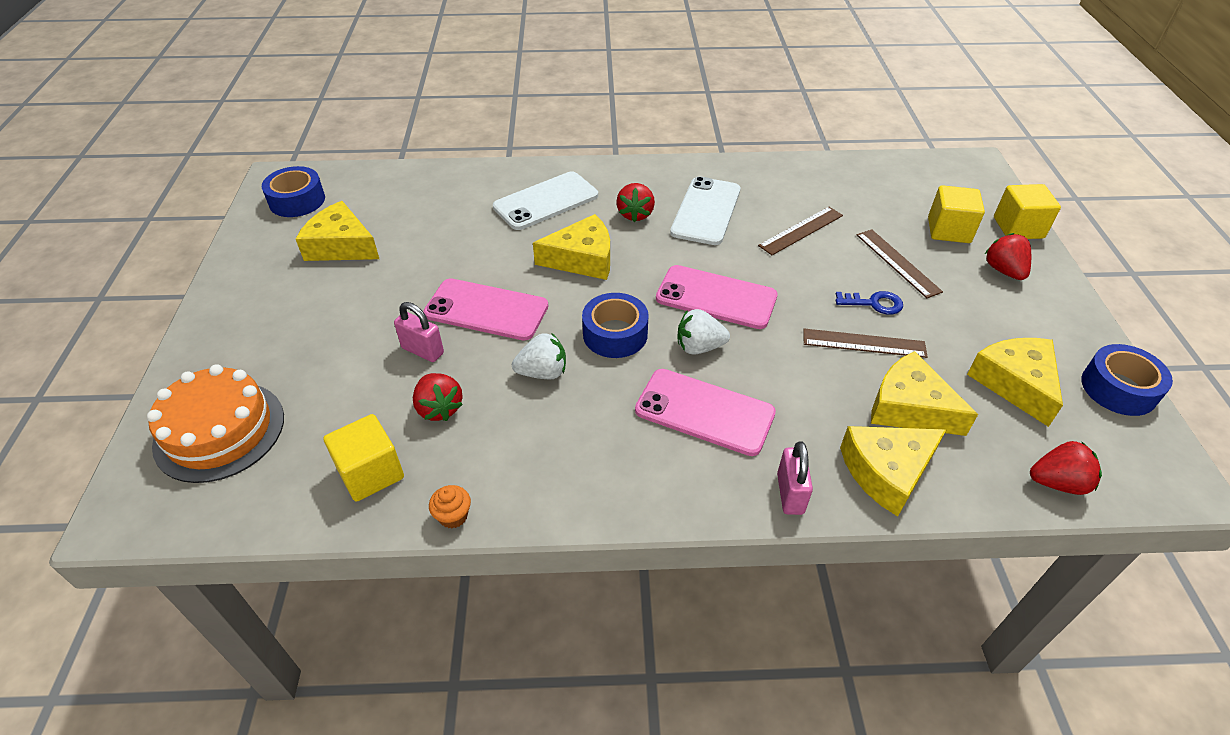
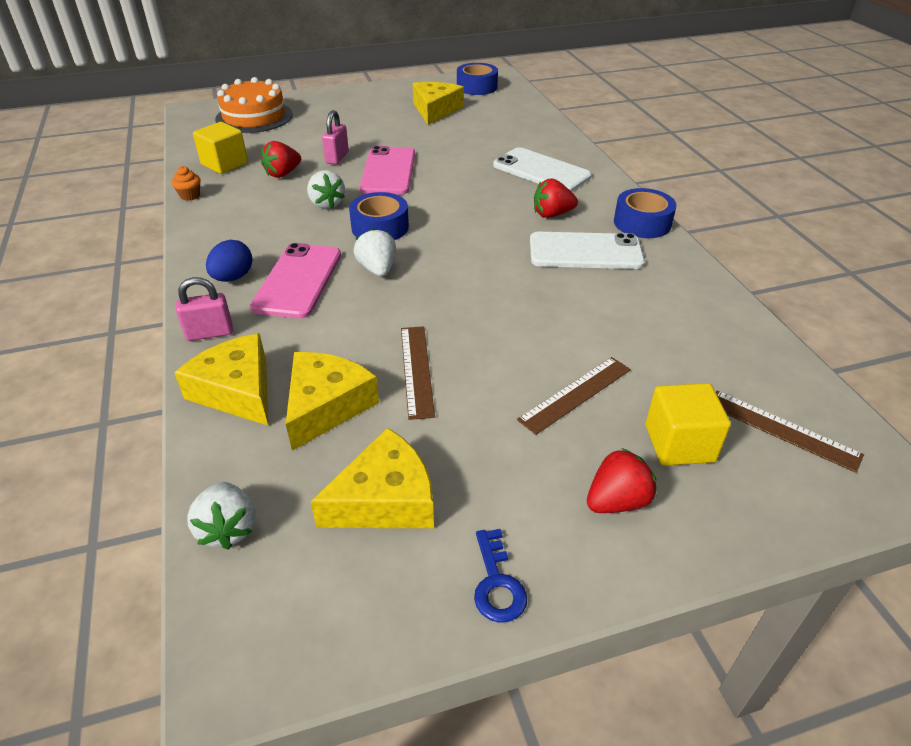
camera: 75 degrees right, 5 degrees down
(582, 259) = (470, 199): yellow cheese -> none
(684, 470) = (233, 277): none -> blue egg
(716, 297) = (450, 271): pink phone -> none
(801, 230) = (593, 315): brown ruler -> brown ruler (782, 429)
(874, 303) = (487, 376): blue key -> blue key (497, 583)
(1018, 228) = (741, 526): yellow cube -> none
(1057, 482) = (228, 528): red strawberry -> white strawberry
(1118, 388) = (403, 618): blue tape -> blue tape (642, 223)

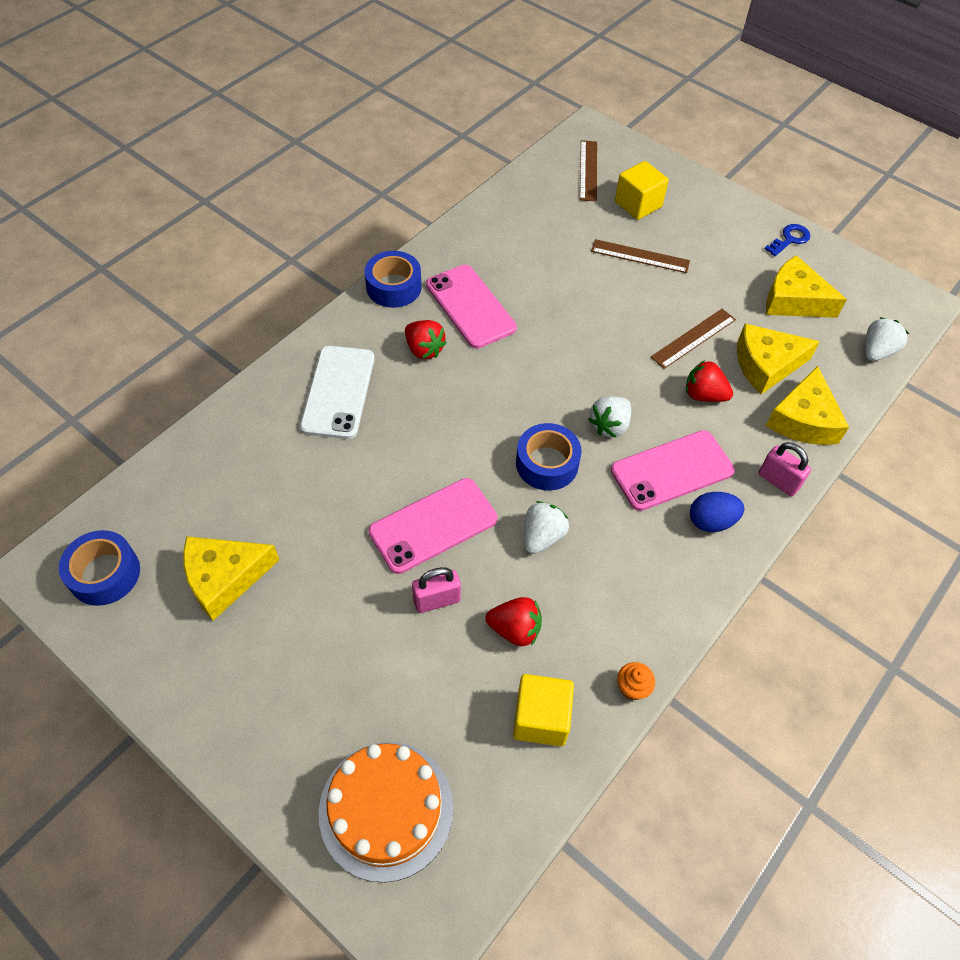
camera: 125 degrees left, 15 degrees up
(585, 251) = (470, 306): white phone -> pink phone
(617, 501) = (701, 216): red strawberry -> red strawberry (703, 395)

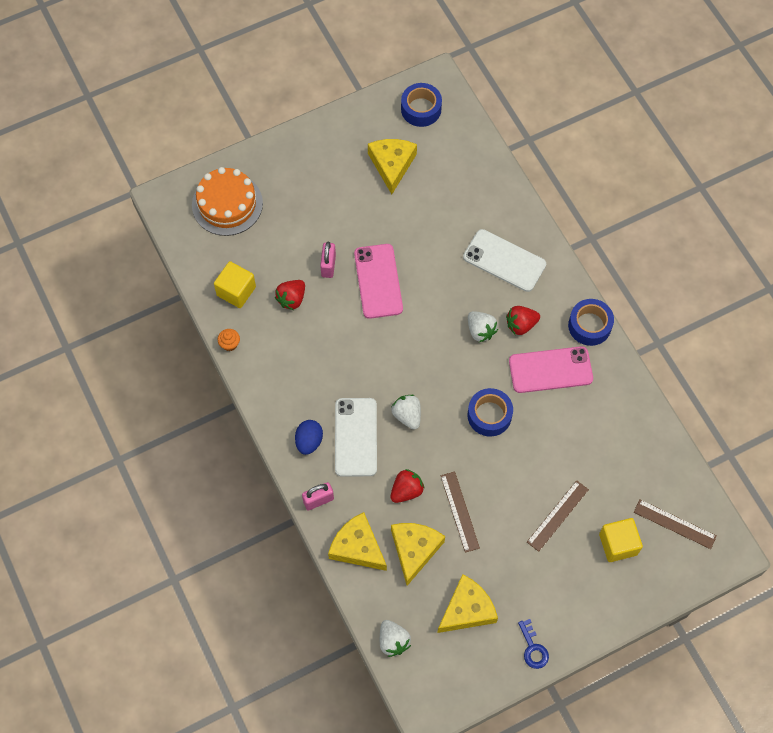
camera: 115 degrees right, 10 degrees up
(542, 536) = (343, 338): white strawberry -> white strawberry (480, 331)
(547, 463) = (394, 363): blue tape -> blue tape (489, 415)
(672, 471) = (355, 437): pink phone -> white phone

